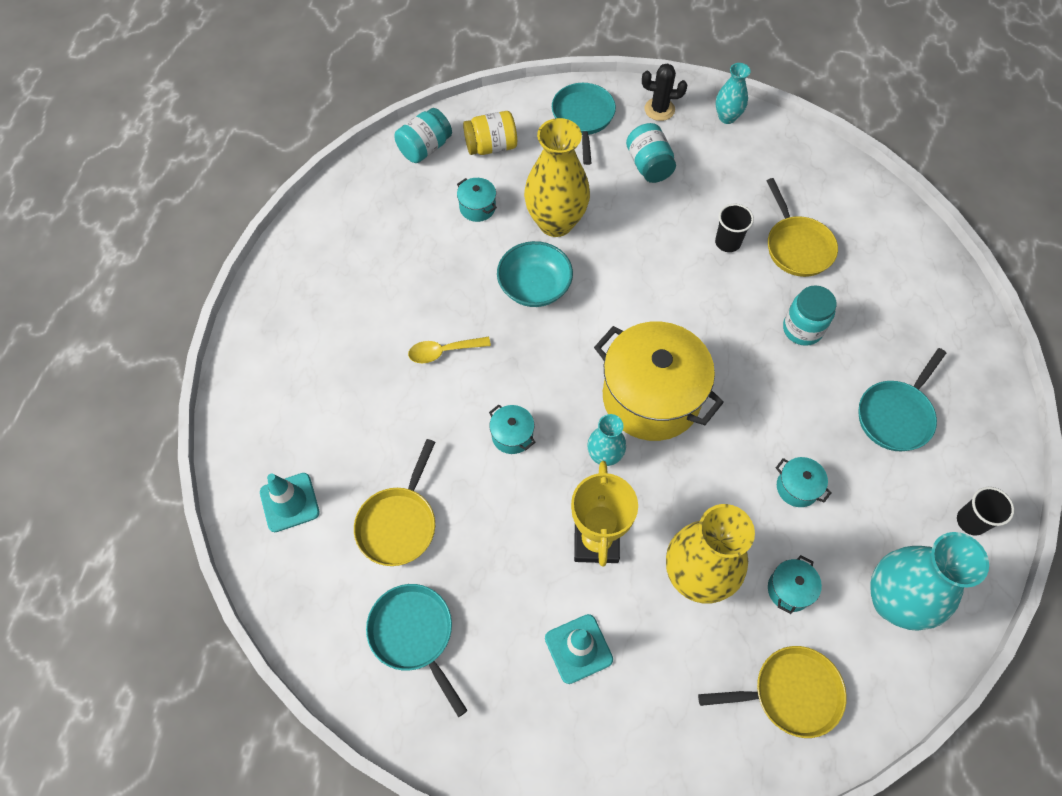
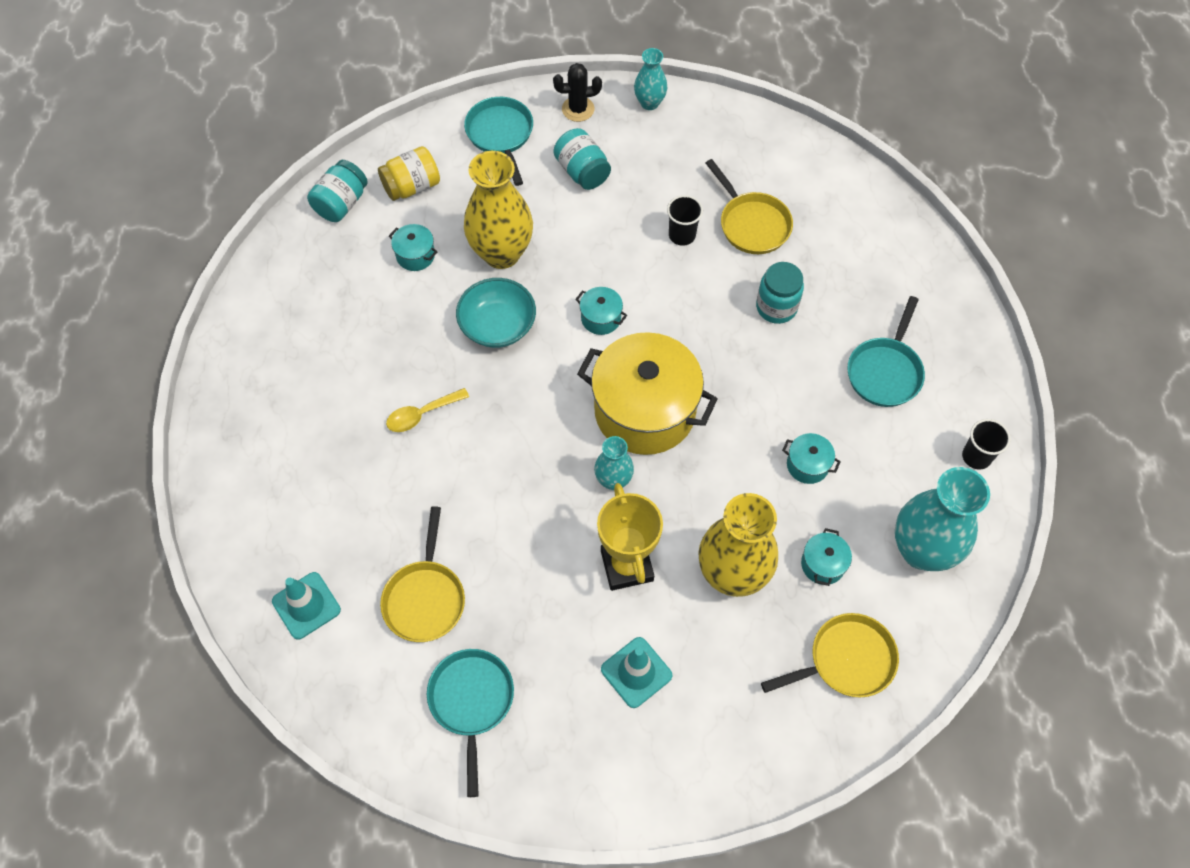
camera: 15 degrees left, 0 degrees up
(414, 635) = (471, 702): turquoise pan -> turquoise pan turned 45 degrees clockwise
(512, 435) = (516, 482): turquoise pot -> turquoise pot (601, 318)

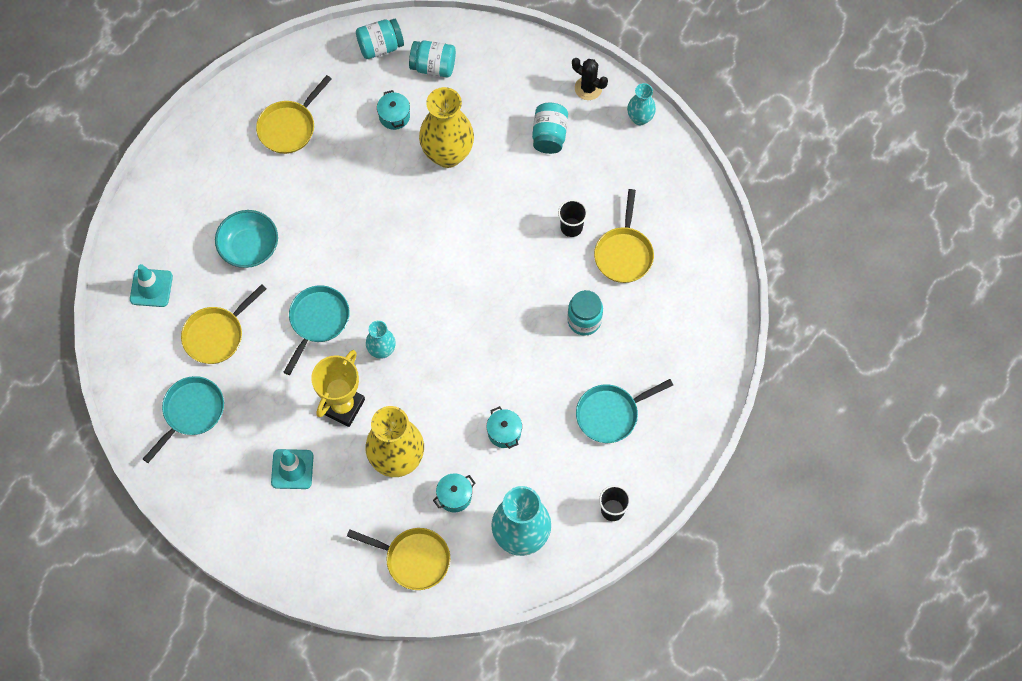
camera: 40 degrees right, 5 degrees up
(315, 338) = (289, 127): none -> yellow pan
(412, 186) = (433, 66): yellow jar -> turquoise jar
(422, 414) = (309, 223): yellow spoon -> none
(497, 325) = (402, 200): turquoise bowl -> turquoise bowl (249, 247)
(501, 135) = (521, 70): turquoise pan -> turquoise pan (318, 321)
(601, 318) = (468, 244): turquoise pot -> none
(645, 411) = (439, 323): yellow pot -> none

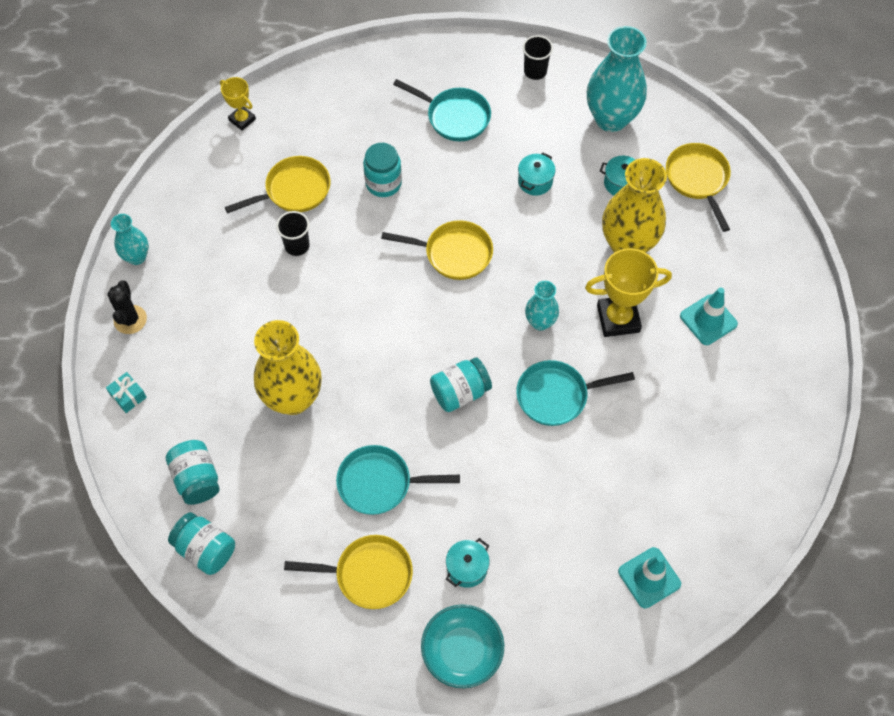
camera: 125 degrees left, 5 degrees down
(191, 412) = (734, 442): turquoise pan -> turquoise pan (379, 483)
(216, 335) = (644, 476): yellow pan -> yellow pan (454, 253)
(249, 247) = (531, 514): turquoise bowl -> turquoise bowl (462, 651)
(394, 116) = (283, 477): turquoise pot -> turquoise pot (467, 568)
(527, 58) = (128, 396): none -> turquoise gift
(549, 135) = (208, 321): turquoise jar -> turquoise jar (460, 392)
(720, 255) = (242, 120): none -> yellow trophy

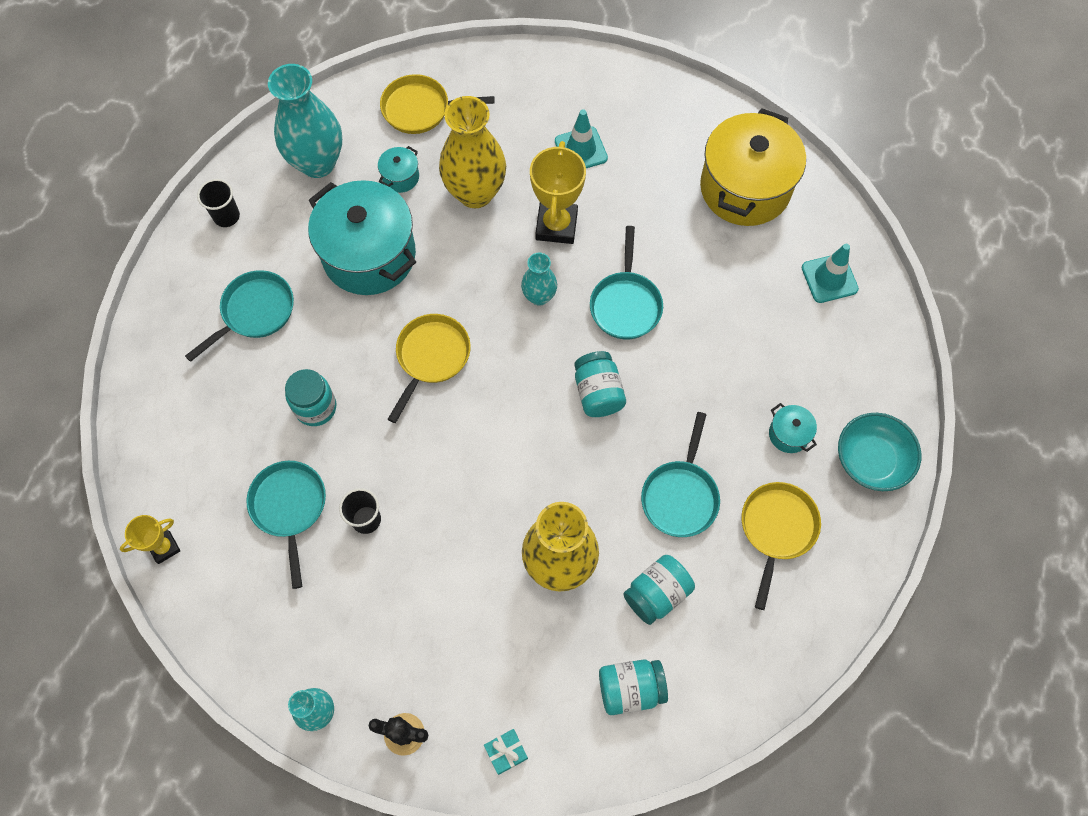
camera: 75 degrees left, 5 degrees up
(205, 549) = (715, 693): turquoise jar -> turquoise jar (657, 594)
(294, 190) = (289, 507): yellow pan -> turquoise pan
(535, 181) = (369, 255): turquoise pot -> turquoise pot, size x2.42
(723, 477) = (745, 188): none -> yellow pot

